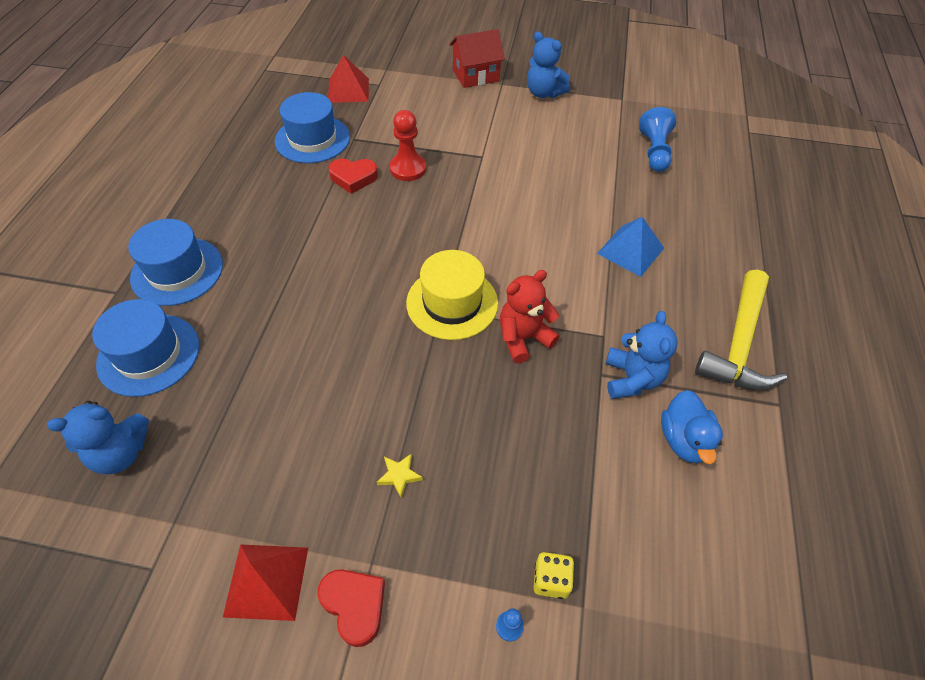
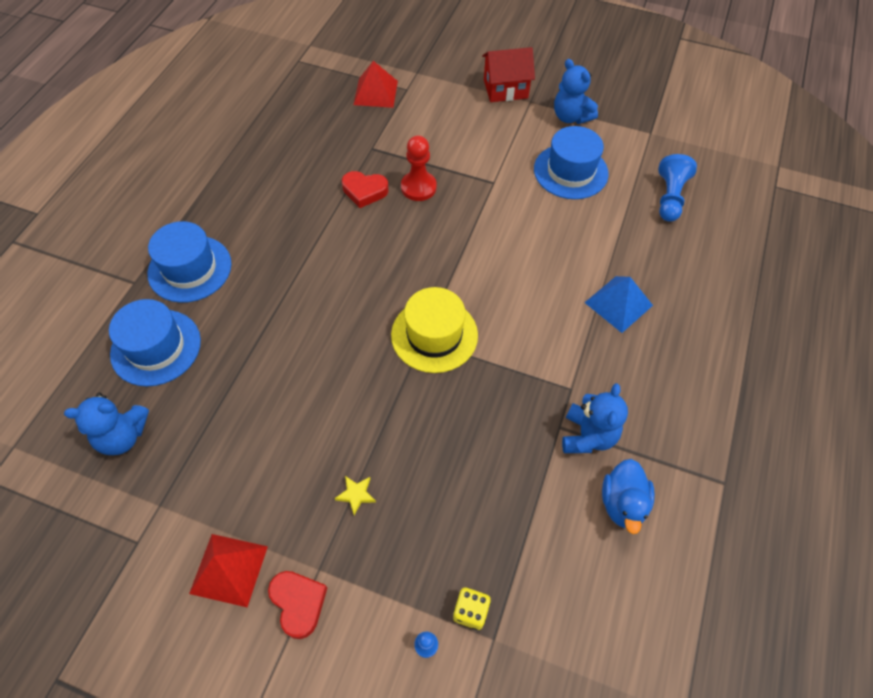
camera: 10 degrees right, 5 degrees up
(312, 139) = (332, 144): blue hat -> blue hat (570, 171)
(523, 338) = (494, 380): red teddy bear -> none
(739, 344) = (701, 416): yellow hammer -> none

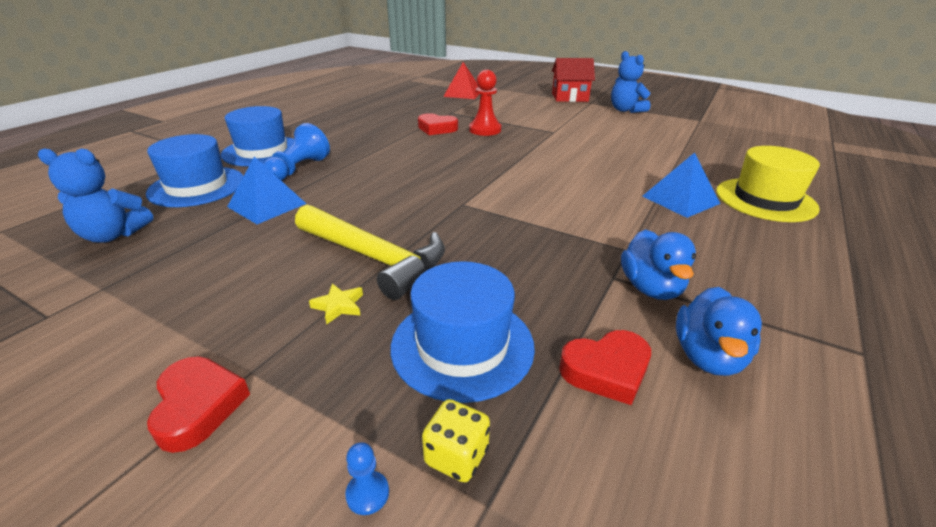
camera: 10 degrees right, 25 degrees down
(229, 569) = (132, 356): red pyramid -> none
(240, 368) = (267, 205): none -> blue pyramid
(366, 432) = (375, 258): none -> yellow hammer
(434, 335) = (476, 202): yellow hat -> yellow hat (765, 199)
(556, 528) = (606, 370): none -> red heart
(570, 171) = (626, 131): blue hat -> blue hat (462, 345)
(588, 436) = (651, 288): blue teddy bear -> blue duck
(669, 197) = (725, 148): blue pawn -> blue pawn (298, 169)

